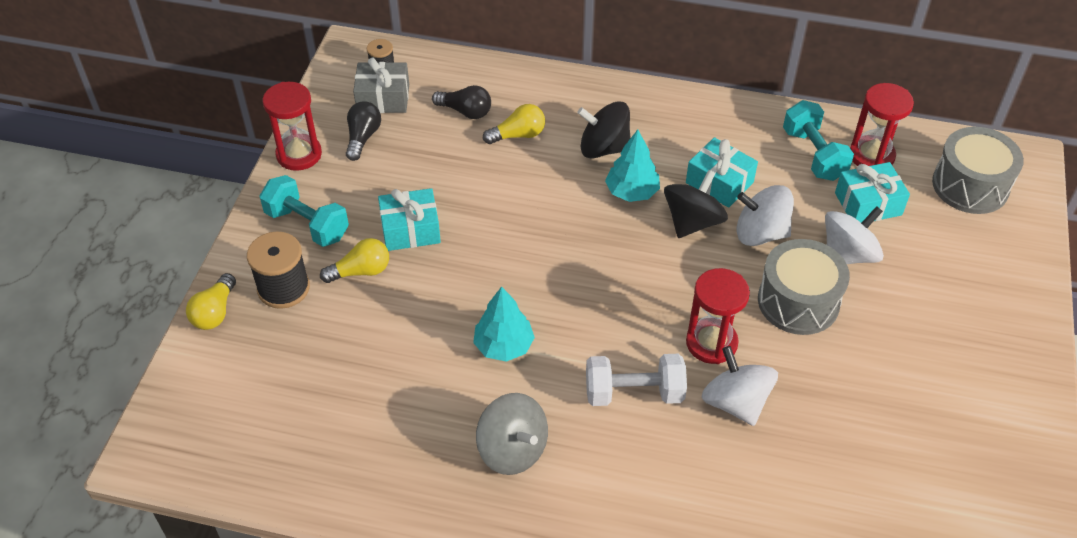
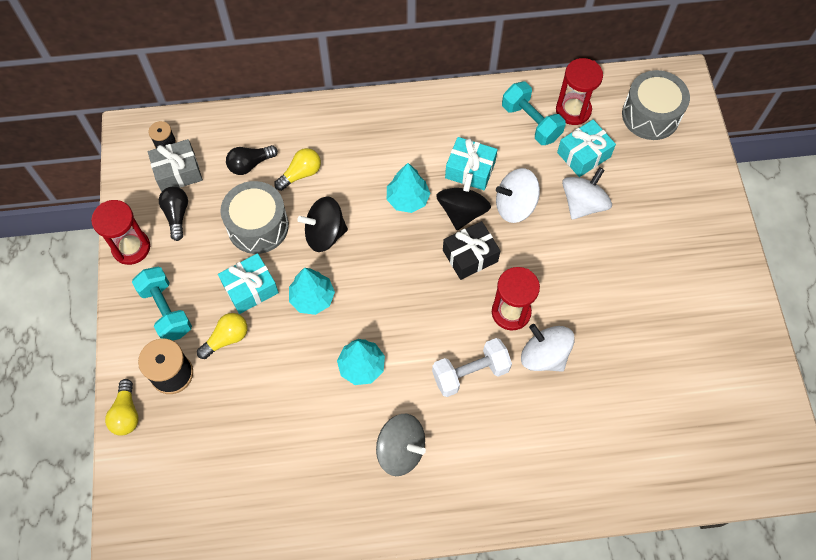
camera: 20 degrees left, 15 degrees up
(307, 224) = (166, 311): turquoise dumbbell -> turquoise dumbbell turned 45 degrees clockwise
(465, 111) = (250, 164): black light bulb -> black light bulb turned 150 degrees clockwise
(476, 259) = (312, 298): none -> turquoise tree
(604, 148) = (372, 165): black spinning top -> black spinning top (325, 234)
(684, 269) = (470, 256): none -> black gift
(798, 301) = (560, 256): grey drum -> grey drum (258, 226)

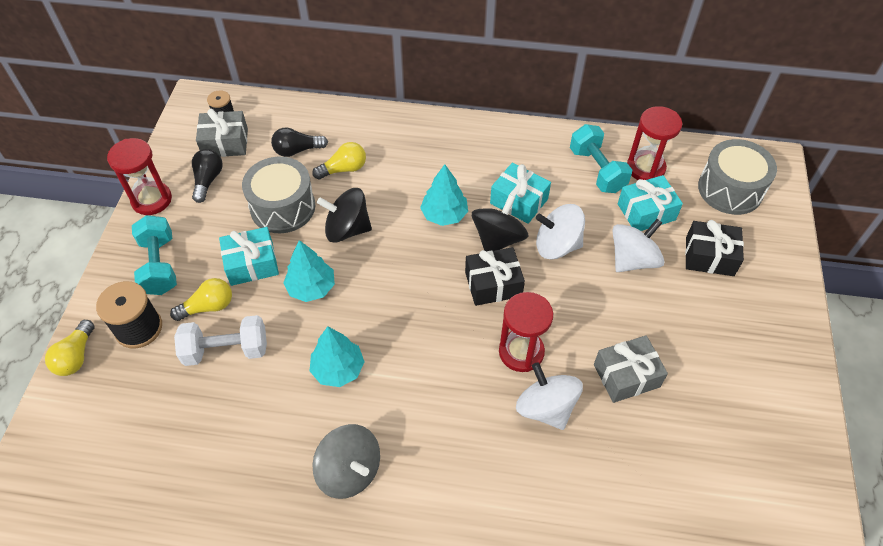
camera: 15 degrees right, 10 degrees down
(470, 373) = (456, 406): white dumbbell -> white dumbbell (226, 350)
(602, 311) = (626, 376): none -> grey gift
(646, 185) = (709, 256): none -> black gift

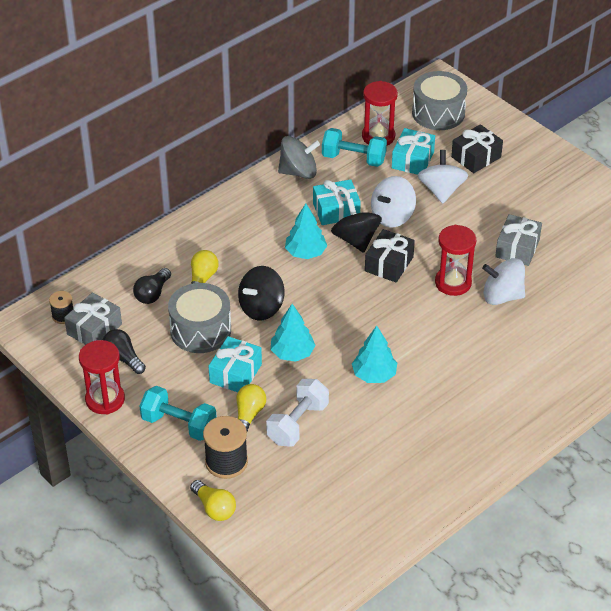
camera: 50 degrees left, 10 degrees down
(349, 471) = (454, 409): grey spinning top -> grey spinning top (298, 172)

